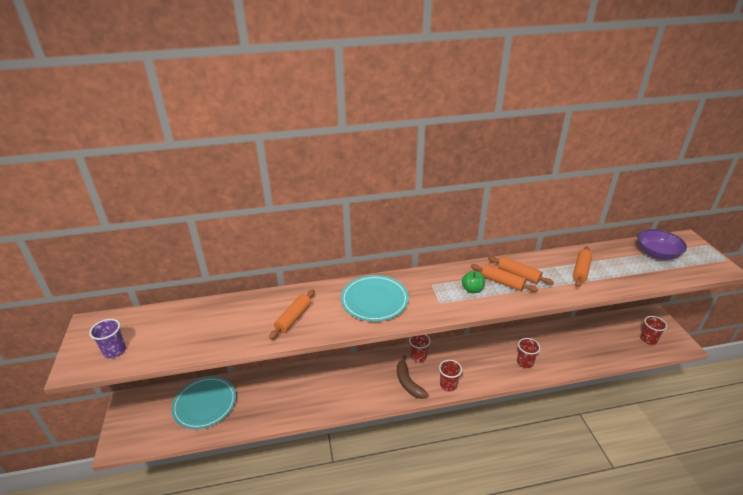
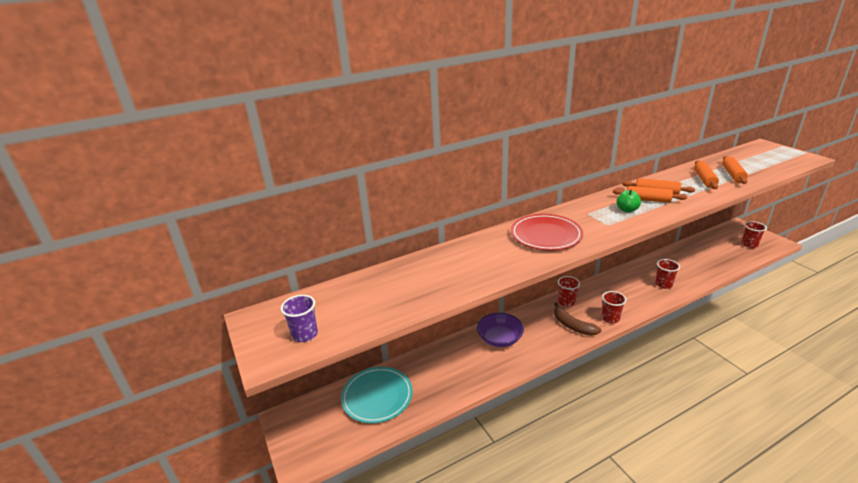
camera: 15 degrees left, 5 degrees down
(294, 318) = (479, 265): orange rolling pin -> orange rolling pin (733, 175)
(374, 300) = (546, 235): turquoise plate -> red plate
(657, 253) = (751, 157): purple bowl -> purple bowl (499, 338)

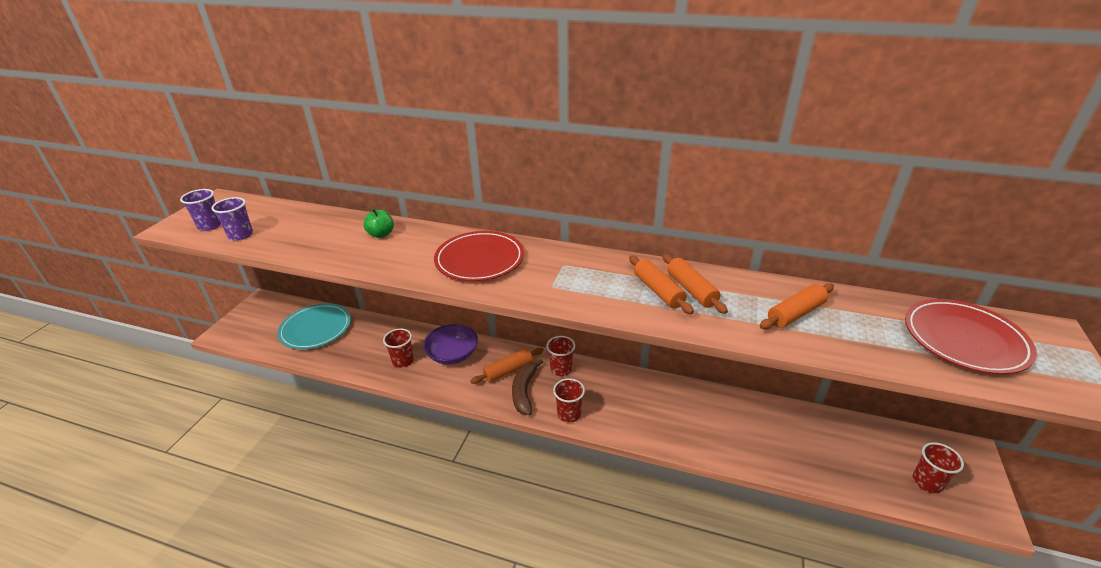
camera: 45 degrees right, 5 degrees up
(353, 321) = (240, 235): none -> purple cup
(627, 210) = (608, 286): green apple -> green apple (381, 234)
(663, 284) = (693, 430): red cup -> red cup (403, 361)
(733, 175) = (858, 333): orange rolling pin -> orange rolling pin (508, 370)
(756, 160) = (964, 339): none -> red plate

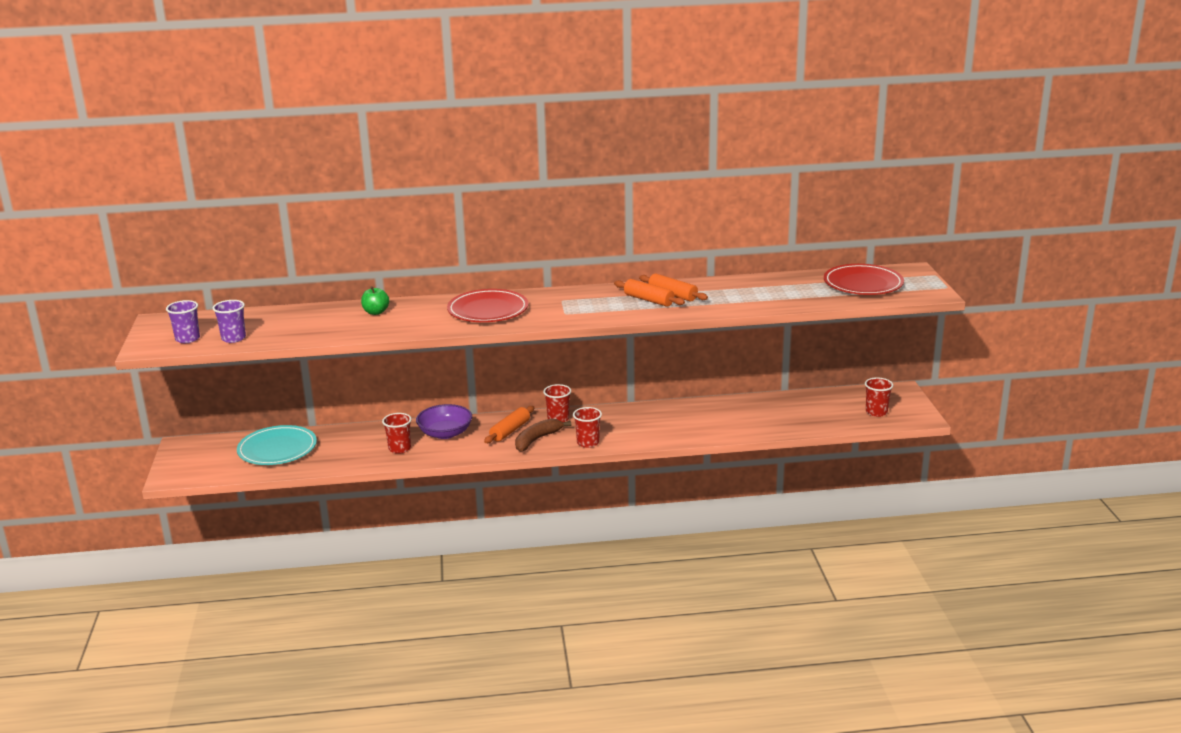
camera: 25 degrees left, 10 degrees down
(524, 392) = (537, 440): brown banana -> brown banana turned 60 degrees clockwise
(795, 314) = (753, 293): orange rolling pin -> none

